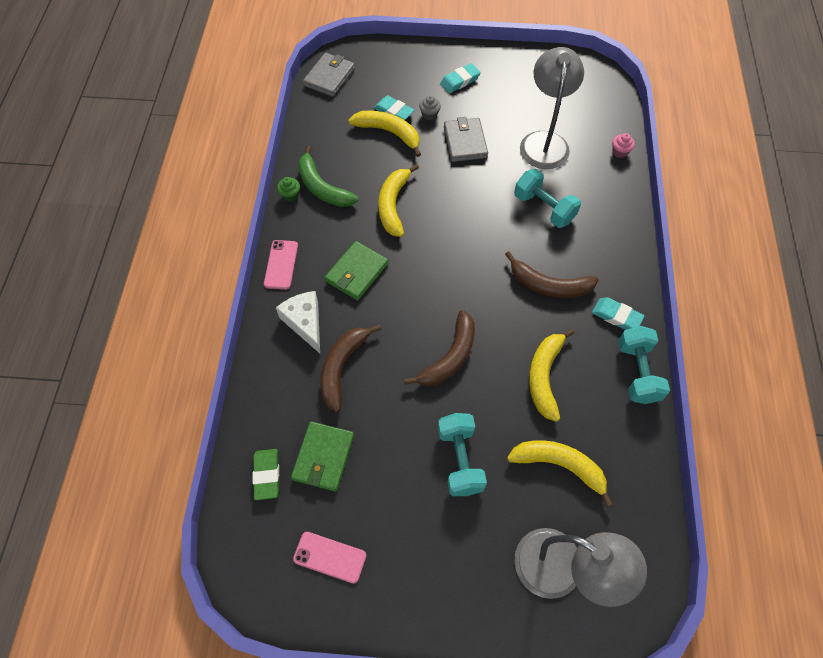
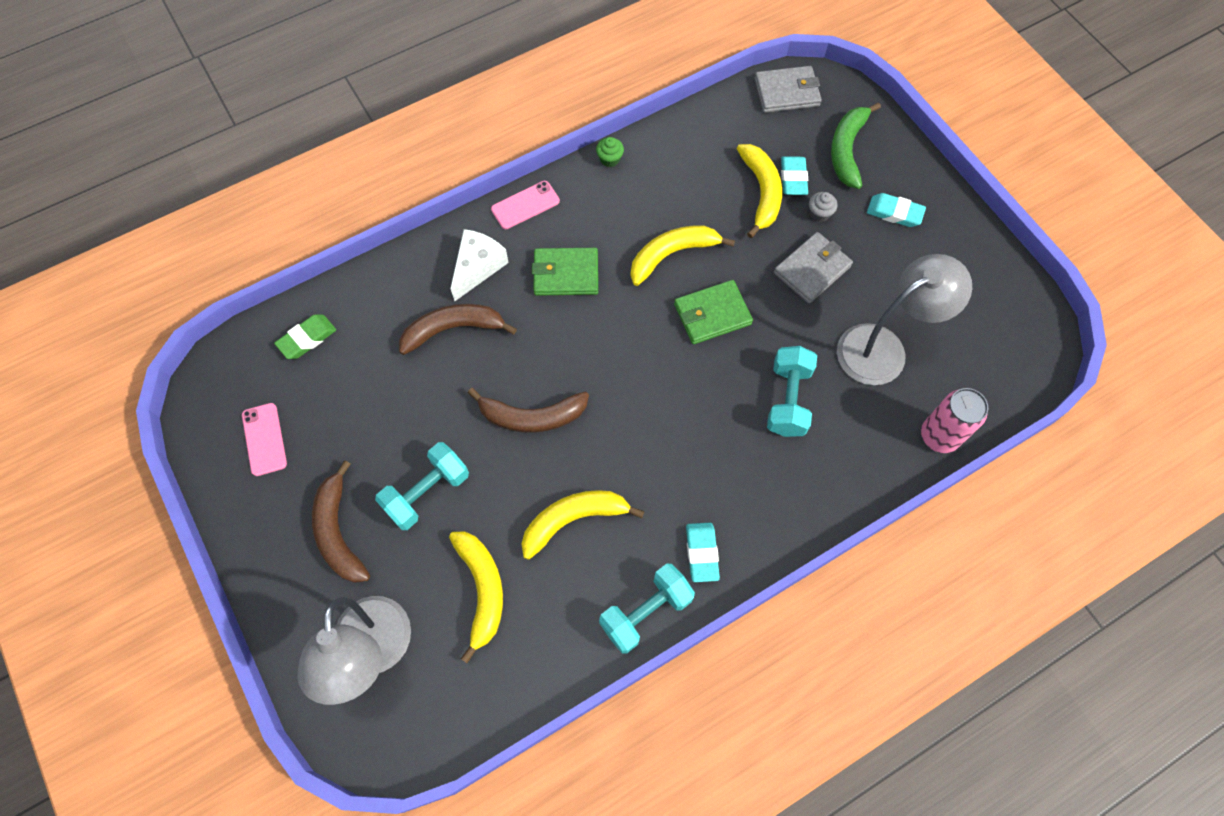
camera: 55 degrees right, 5 degrees up
(322, 187) = (641, 179): green banana -> green banana (847, 150)
(323, 457) = (353, 373): green wallet -> green wallet (712, 314)
(549, 285) = (689, 461): brown banana -> brown banana (338, 532)
(620, 152) = (939, 436): pink cupcake -> pink can

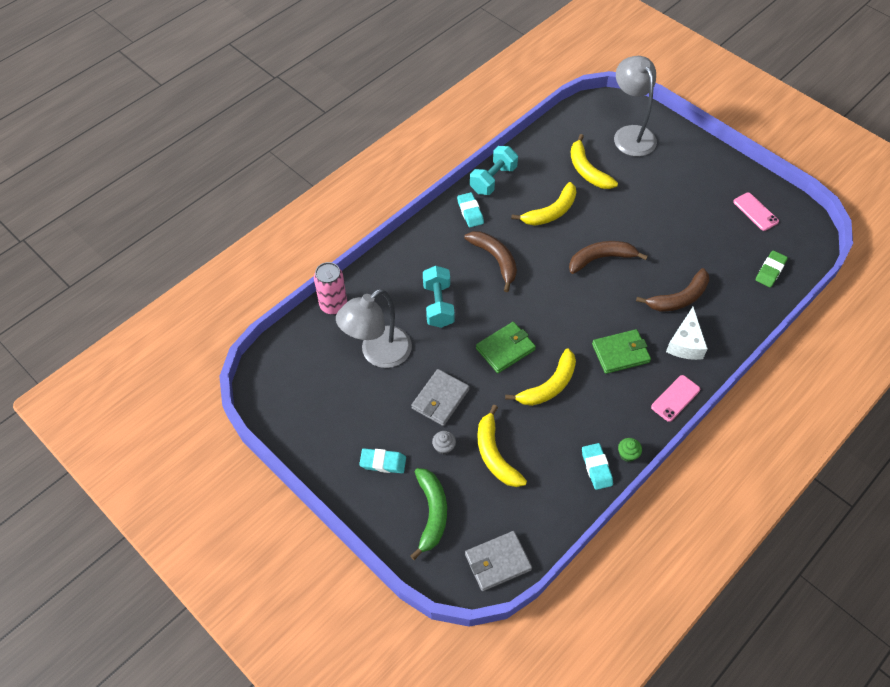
camera: 165 degrees right, 10 degrees down
(338, 532) = (681, 178): brown banana -> brown banana (495, 260)
(427, 492) = (643, 206): turquoise dumbbell -> none
(793, 178) = (472, 474): turquoise eraser -> turquoise eraser (596, 468)

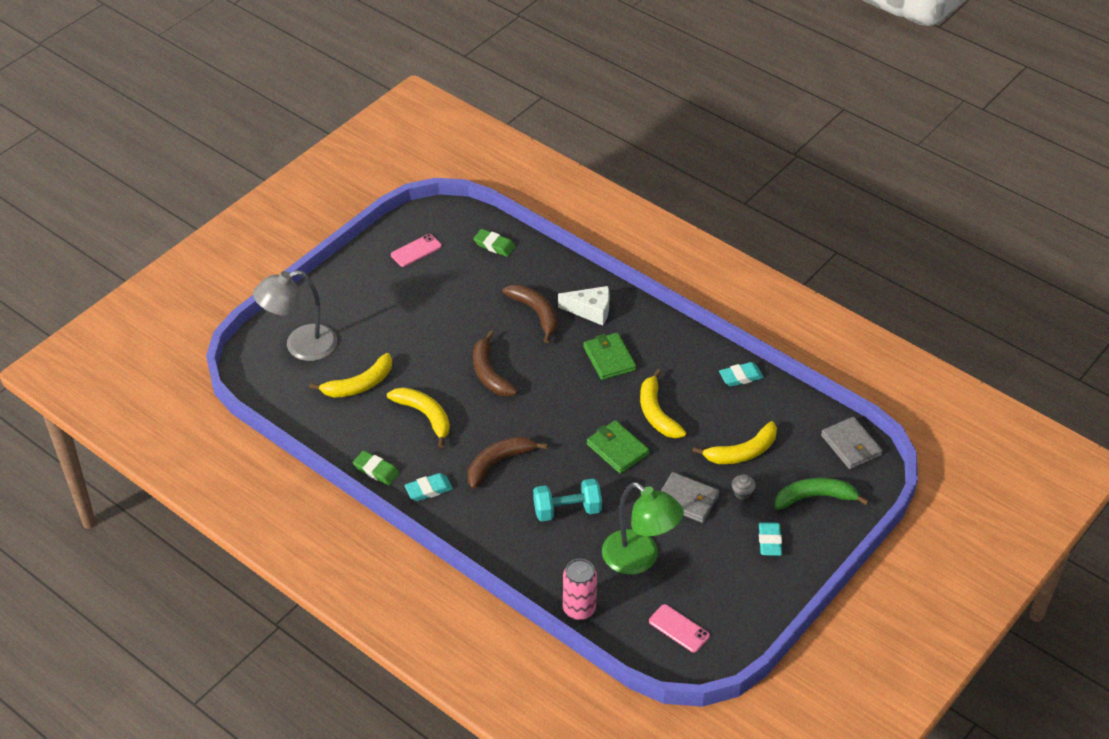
camera: 95 degrees left, 10 degrees down
(378, 354) = (639, 559): grey lamp -> green lamp
(493, 179) = (376, 470): turquoise dumbbell -> green eraser
(549, 386) = (656, 413): yellow banana -> yellow banana turned 150 degrees counterclockwise
(627, 454) = (722, 355): green cupcake -> none
(675, 398) = (655, 320): pink phone -> pink phone (679, 628)

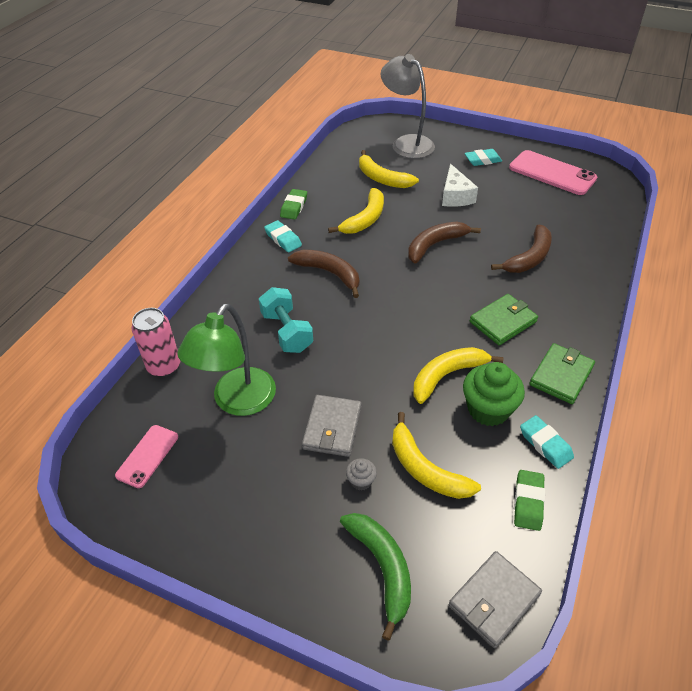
camera: 75 degrees right, 0 degrees up
(416, 251) = (552, 173): pink phone -> pink phone, size x1.77
(494, 245) = (595, 214): green eraser -> green eraser (528, 502)
(590, 310) = (560, 294): white cheese -> white cheese (455, 196)
(617, 449) = (381, 353): green wallet -> green wallet (561, 376)
(699, 398) = (488, 409): none -> green cupcake
(769, 541) = (293, 526): turquoise eraser -> turquoise eraser (482, 160)

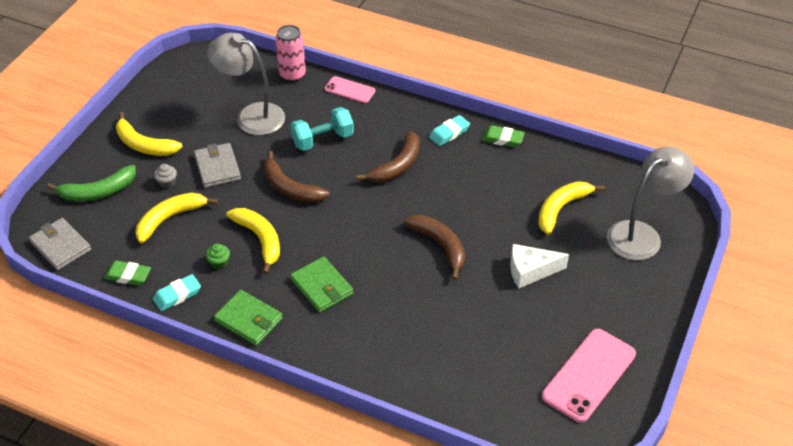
camera: 90 degrees right, 0 degrees up
(147, 456) = (210, 76): pink phone -> pink phone (350, 90)
(237, 402) = (251, 116): green lamp -> grey lamp
(332, 428) = (217, 167): grey wallet -> grey wallet turned 60 degrees clockwise
(365, 219) = (483, 192): yellow banana -> yellow banana (144, 145)
(482, 160) = (611, 306): turquoise eraser -> none
(488, 409) = (219, 263): green cupcake -> green cupcake, size x0.48
(529, 258) = (417, 323): brown banana -> brown banana (290, 188)

